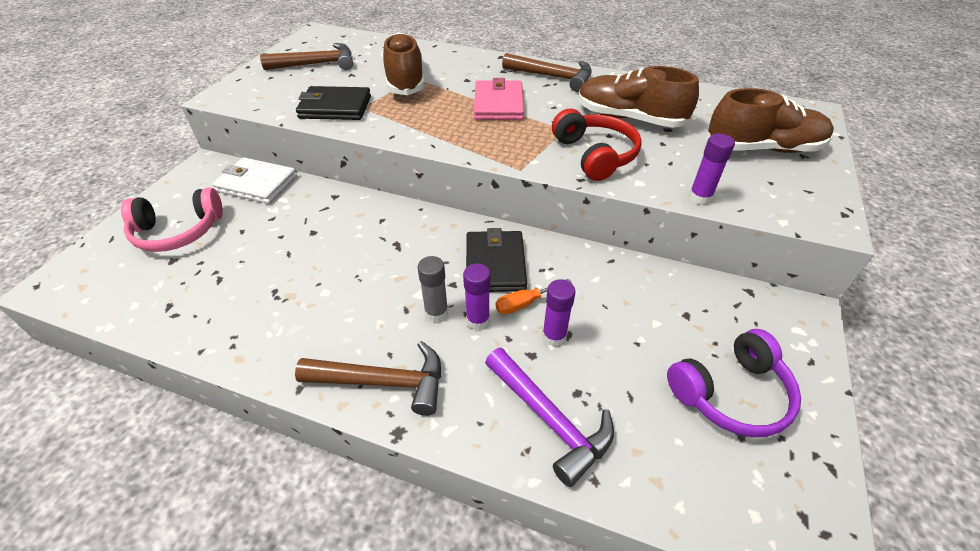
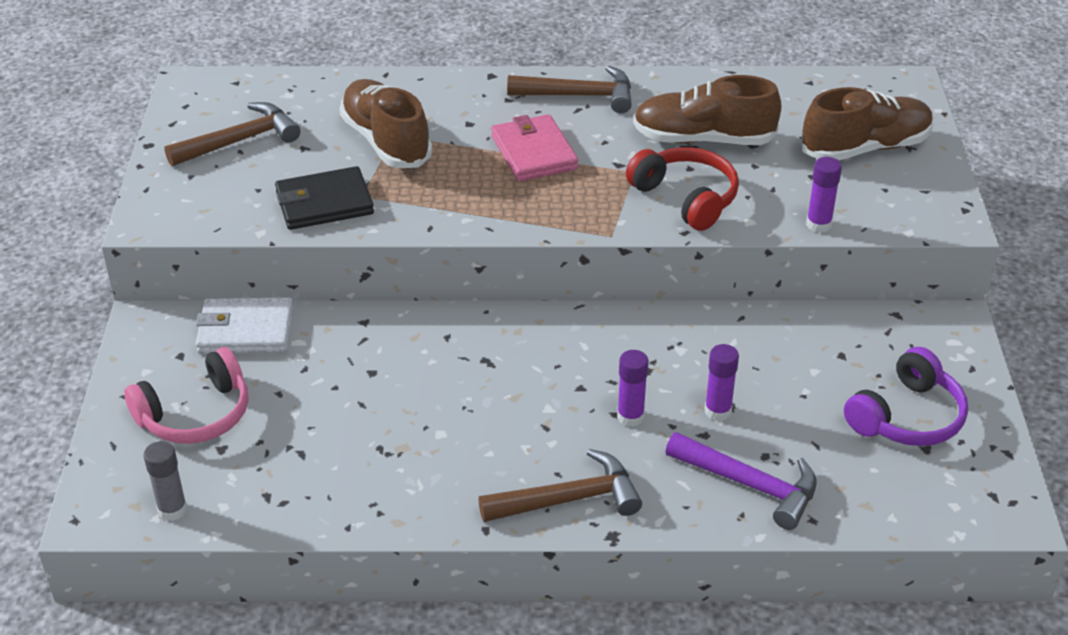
camera: 20 degrees left, 5 degrees down
(436, 312) = (581, 421): grey glue stick -> grey glue stick (172, 510)
(495, 264) = (615, 354): black wallet -> none
(524, 303) = (670, 387): orange screwdriver -> none

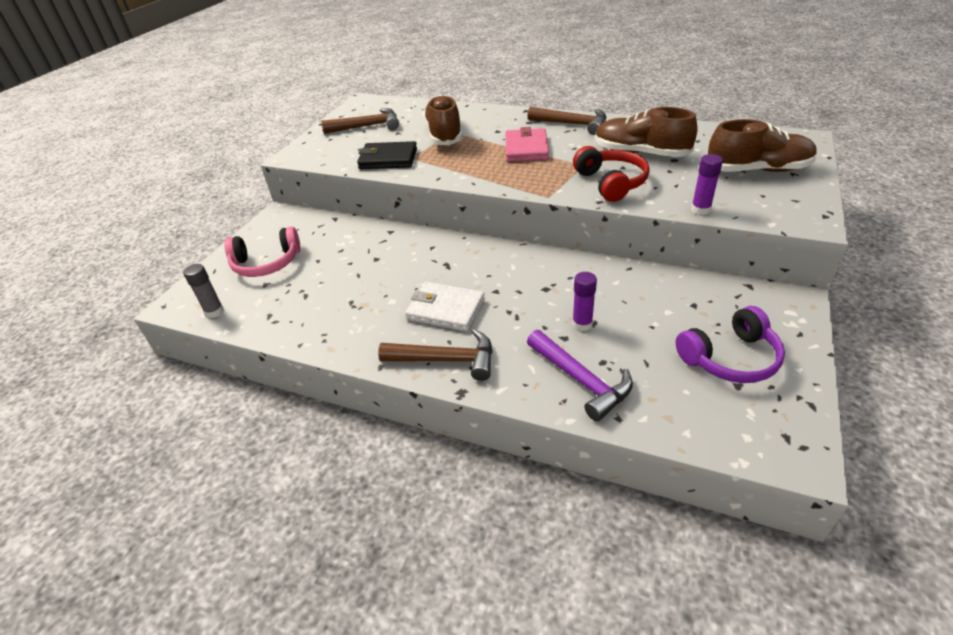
camera: 25 degrees right, 0 degrees up
(246, 330) = (324, 225): white wallet -> white wallet (446, 309)
(630, 417) = (518, 315): purple glue stick -> none

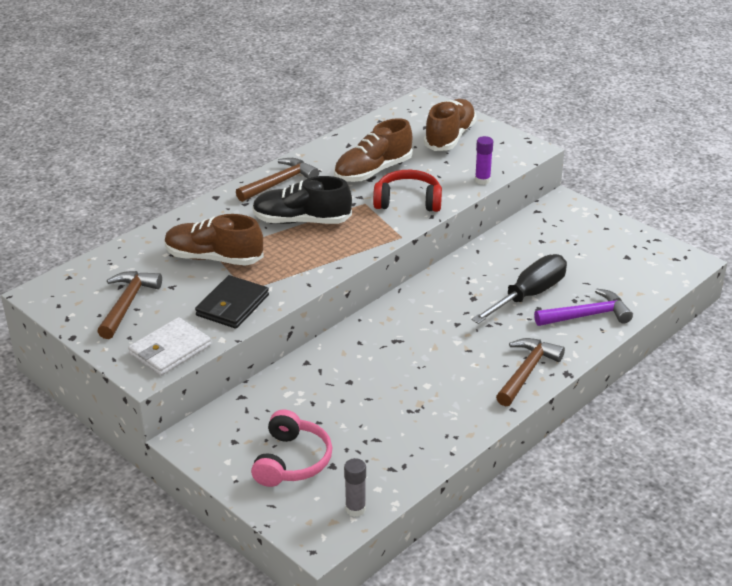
camera: 70 degrees left, 5 degrees down
(446, 309) = (463, 357): white wallet -> white wallet (170, 350)
(526, 148) = (302, 221): pink wallet -> black shoe
(582, 324) = (529, 295): purple glue stick -> black screwdriver
(730, 358) = (602, 249): purple headphones -> none

